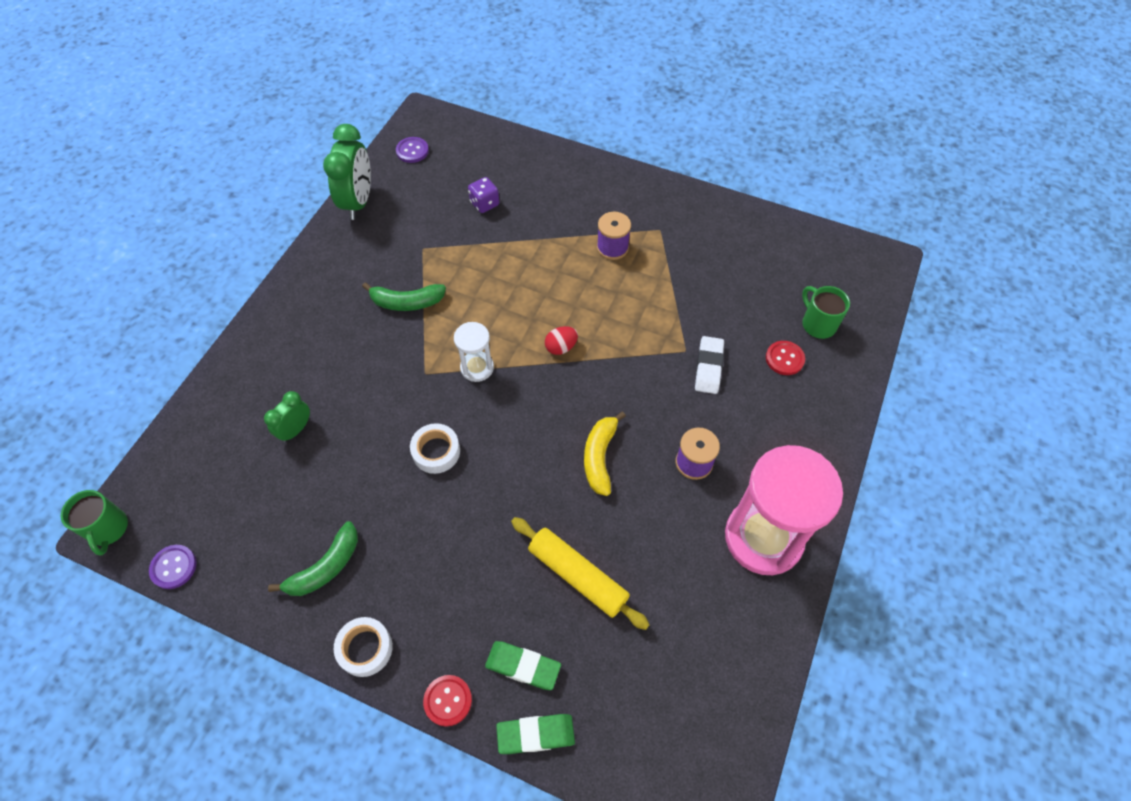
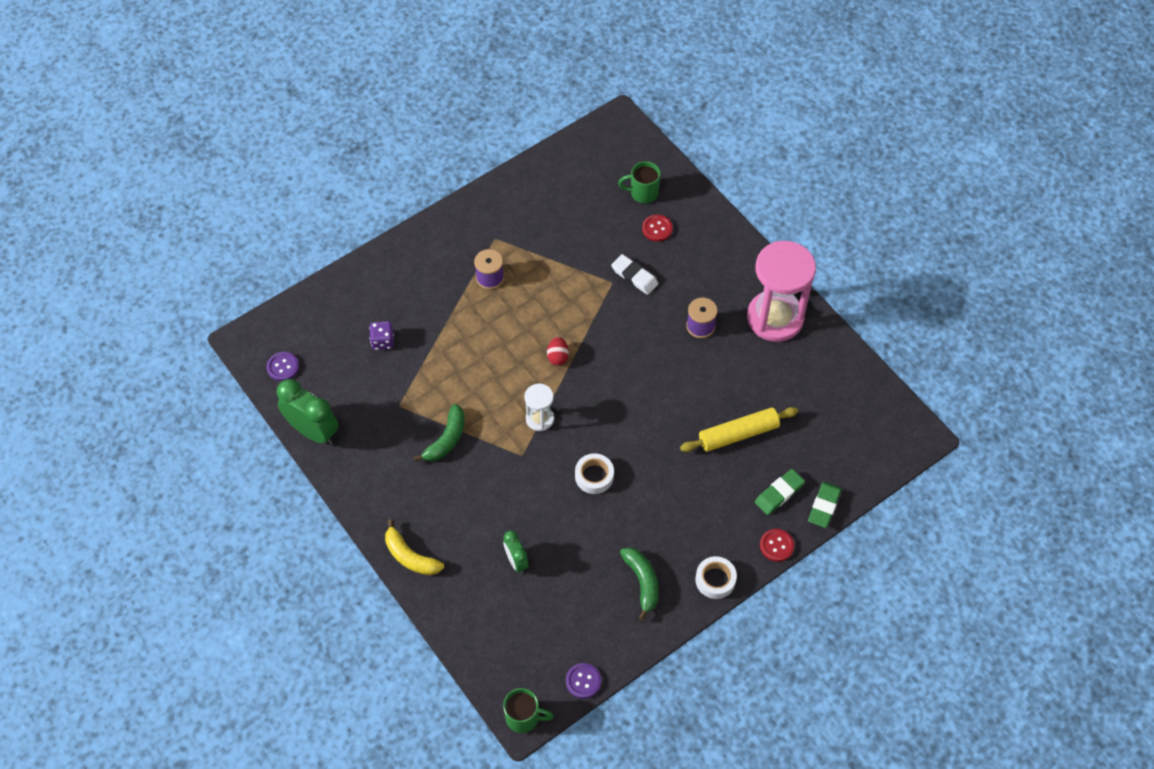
camera: 60 degrees left, 0 degrees up
(600, 457) = (662, 378): yellow banana -> yellow banana (410, 556)

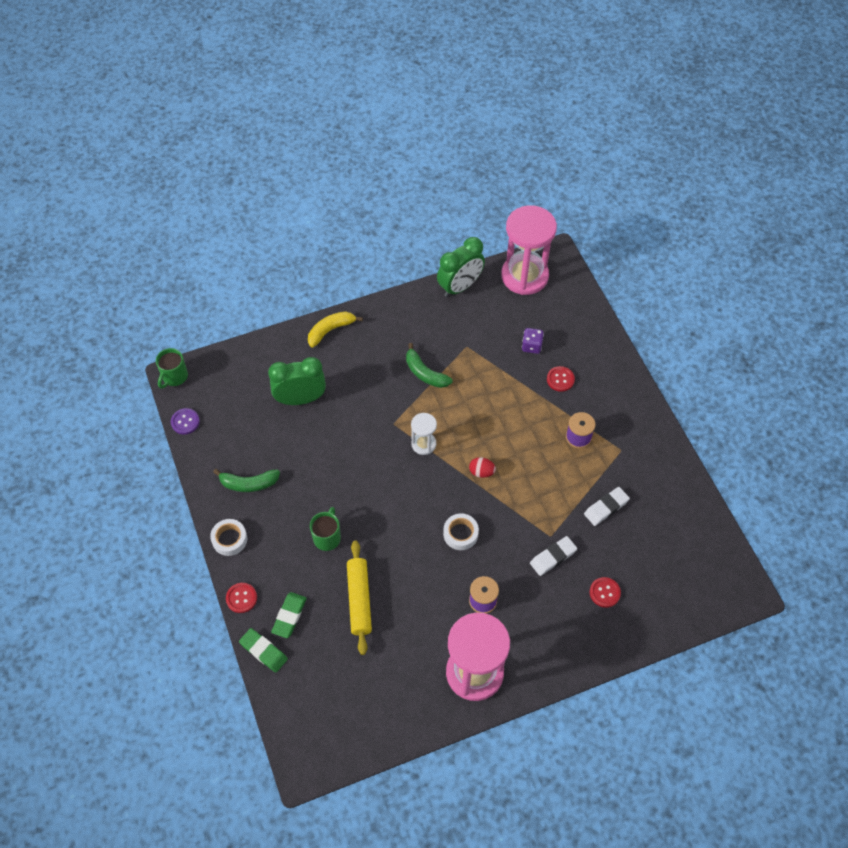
camera: 105 degrees right, 0 degrees up
(283, 367) = (524, 276): purple button -> pink hourglass
(421, 306) = (560, 379): none -> red button
(516, 561) = (300, 399): green clock -> green clock, size x1.80
(565, 241) = (606, 508): none -> white eraser
(594, 476) = (356, 472): white tape -> white tape (460, 534)
(643, 193) = (651, 591): green mug -> green mug (327, 537)
(779, 494) = (289, 616): green eraser -> green eraser turned 45 degrees clockwise

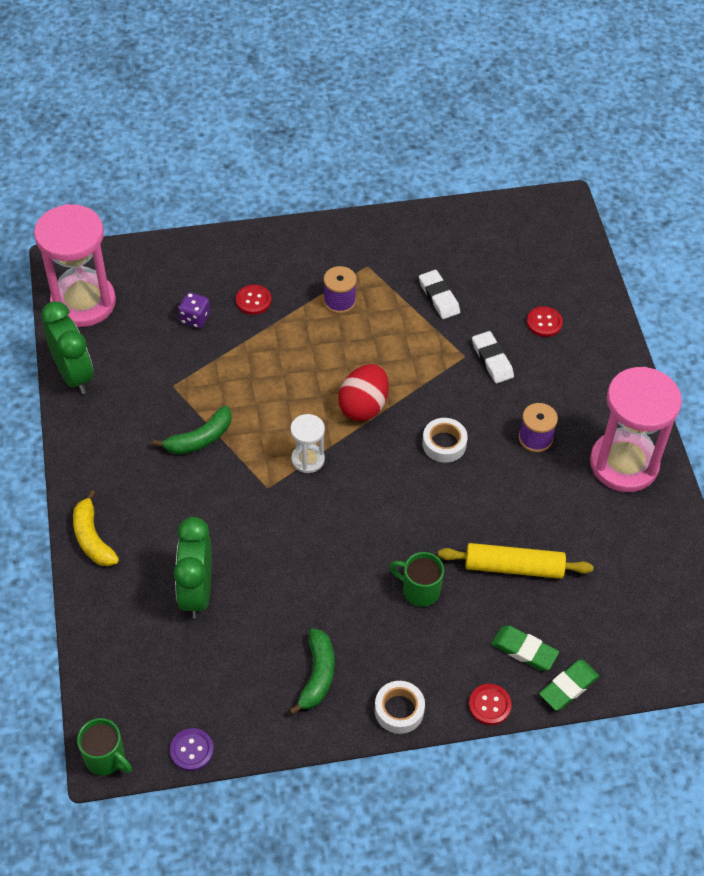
camera: 80 degrees left, 5 degrees down
(481, 472) = (363, 406): red egg -> red egg, size x1.82

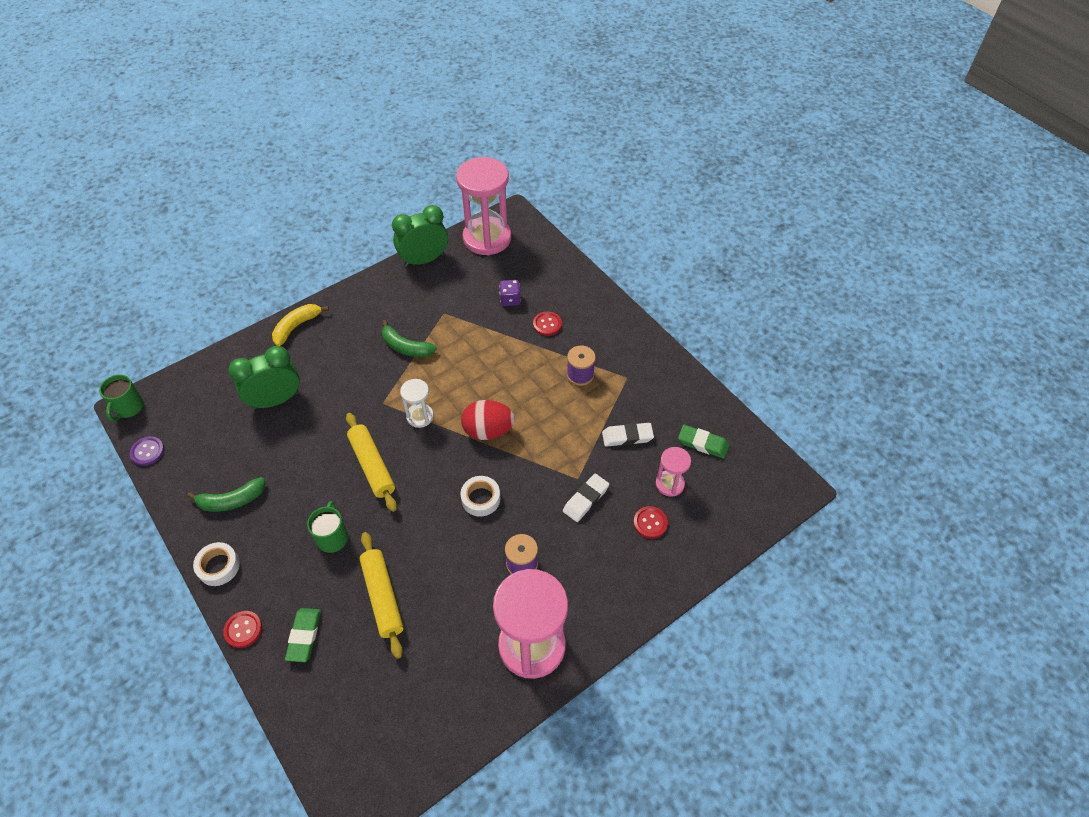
camera: 65 degrees right, 0 degrees up
(74, 374) = (424, 260): green clock -> green clock turned 150 degrees counterclockwise
(348, 525) = (372, 465): none -> yellow rolling pin
(439, 297) = (627, 437): white eraser -> white eraser turned 45 degrees clockwise
(510, 289) = (669, 484): none -> pink hourglass
(568, 687) = (280, 685): green eraser -> green eraser (703, 443)

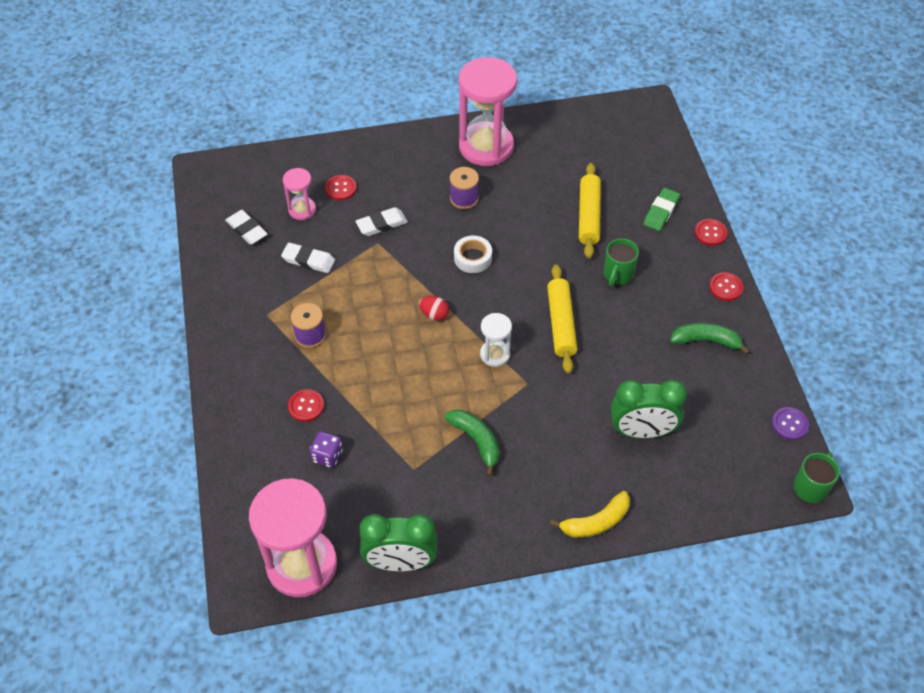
camera: 155 degrees left, 0 degrees up
(218, 566) = (725, 287): white tape -> red button
(488, 431) = (434, 314): red egg -> red egg, size x0.55
(703, 443) = (246, 230): green eraser -> white eraser

